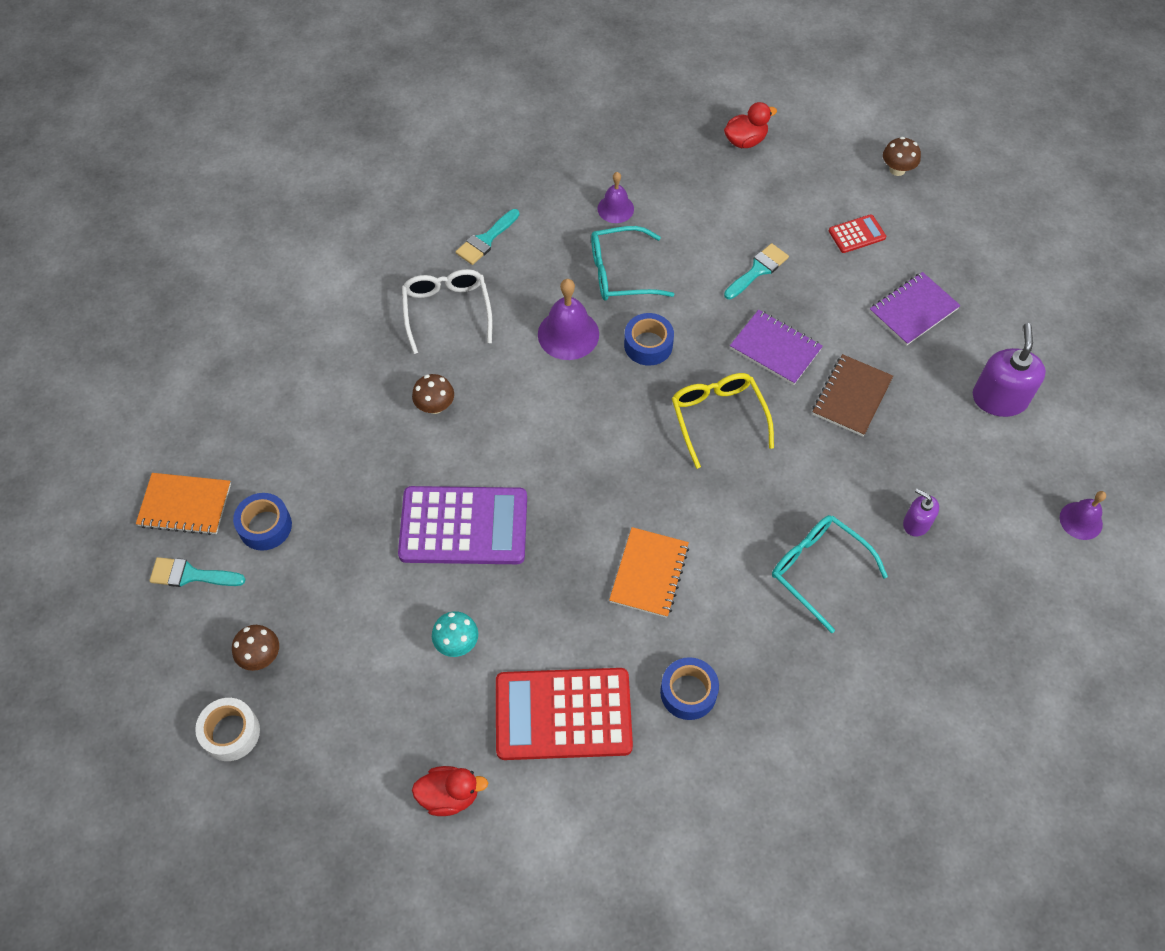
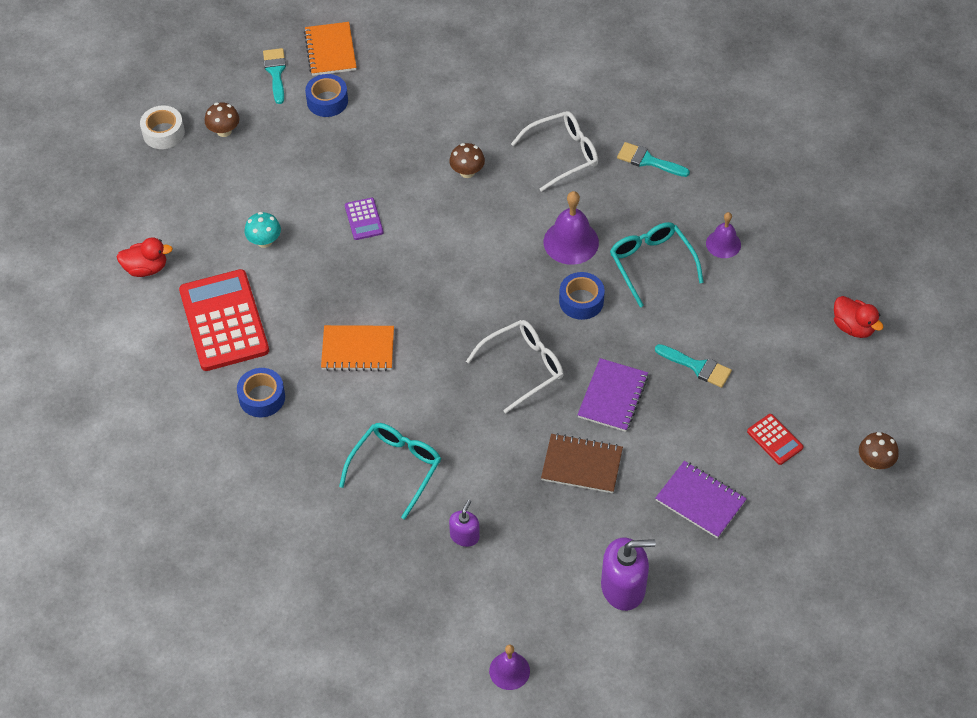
camera: 75 degrees right, 5 degrees down
(449, 795) = (146, 268): red duck -> red duck turned 75 degrees counterclockwise
(463, 526) = (364, 219): purple calculator -> purple calculator, size x0.45
(718, 418) = (523, 367): yellow glasses -> white glasses

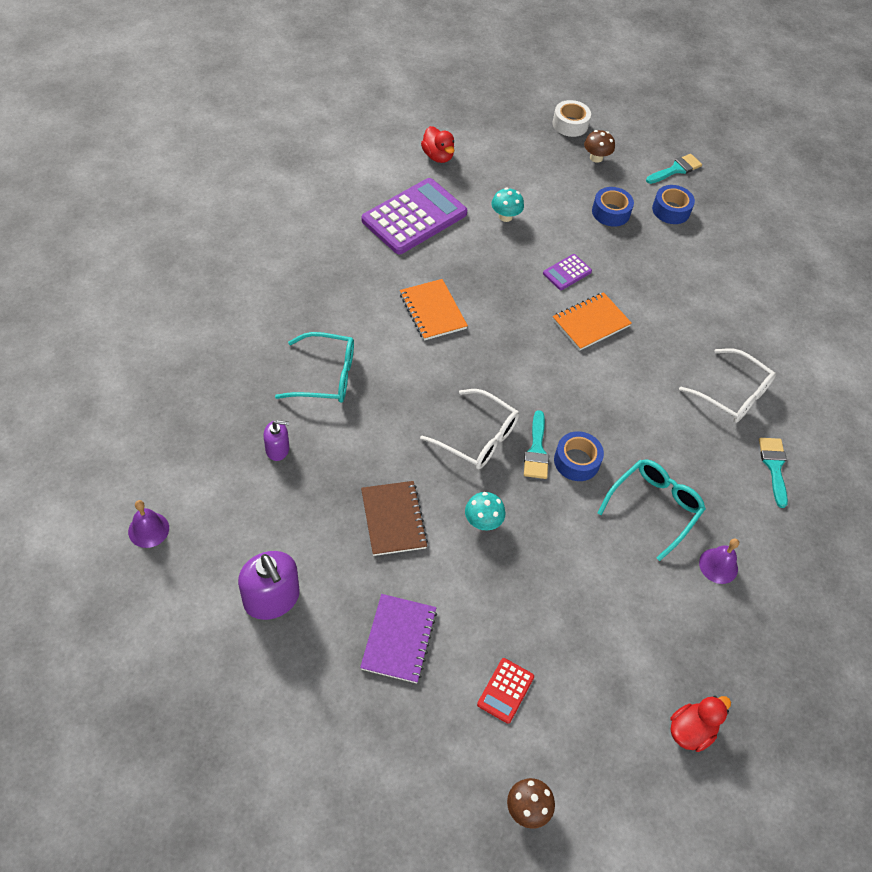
camera: 60 degrees right, 0 degrees up
(224, 321) = (414, 217): red calculator -> purple calculator
(262, 397) = (353, 264): blue tape -> blue tape (611, 212)
(330, 50) = (723, 195): orange notebook -> orange notebook (591, 323)
(467, 172) = (663, 328): brown mushroom -> none
(571, 242) = (638, 432): purple bell -> none
(612, 396) = (482, 522): purple notebook -> turquoise mushroom
(697, 367) = (556, 587): turquoise brush -> turquoise brush (536, 450)
(853, 327) = (691, 730): red duck -> red duck turned 150 degrees counterclockwise

